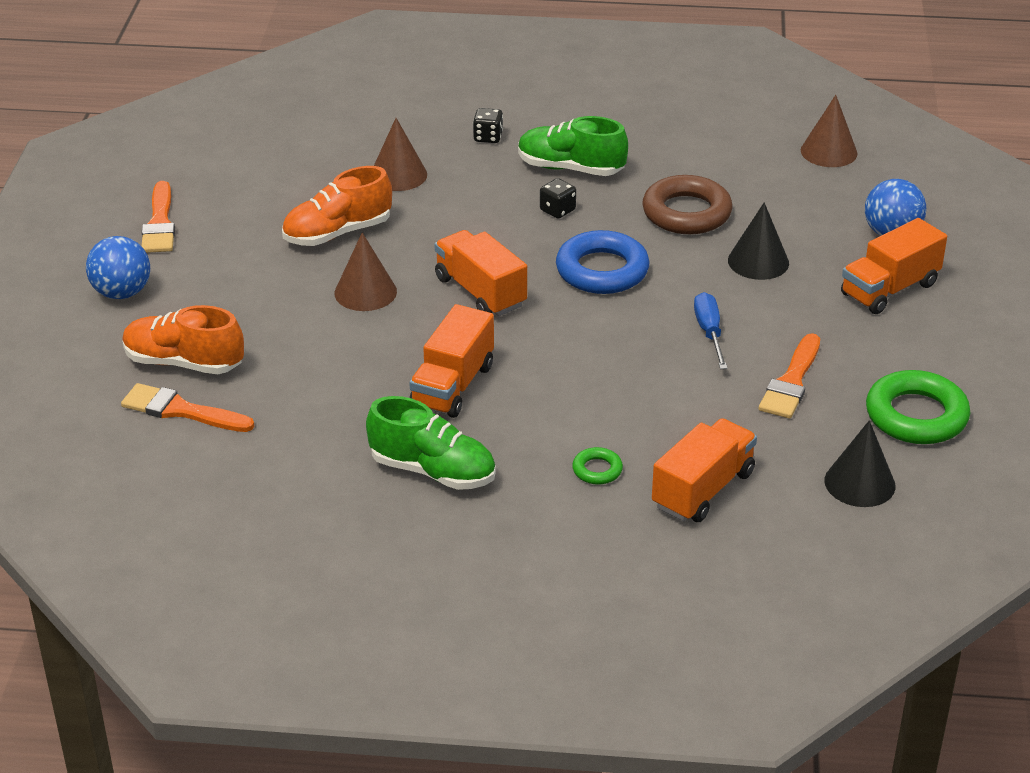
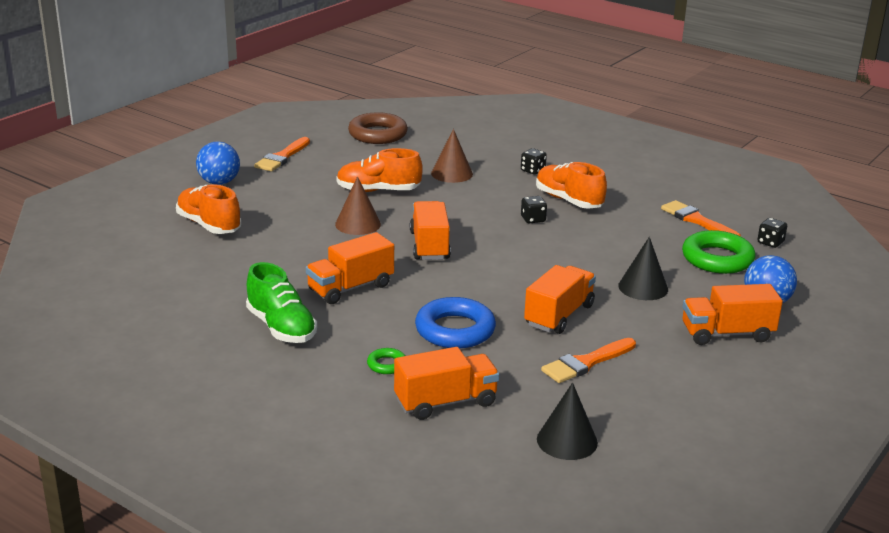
camera: 30 degrees right, 10 degrees down
(181, 410) = (177, 247): orange brush -> orange brush (697, 220)
(570, 168) = (568, 201): green shoe -> orange shoe
(602, 270) = (524, 259): blue ring -> blue ring (455, 330)
(686, 213) = (622, 246): brown ring -> brown ring (377, 134)
(709, 332) = (559, 315): blue screwdriver -> orange truck
(829, 152) = (770, 242): brown cone -> black dice
(916, 416) = (660, 416): green ring -> green ring (717, 259)

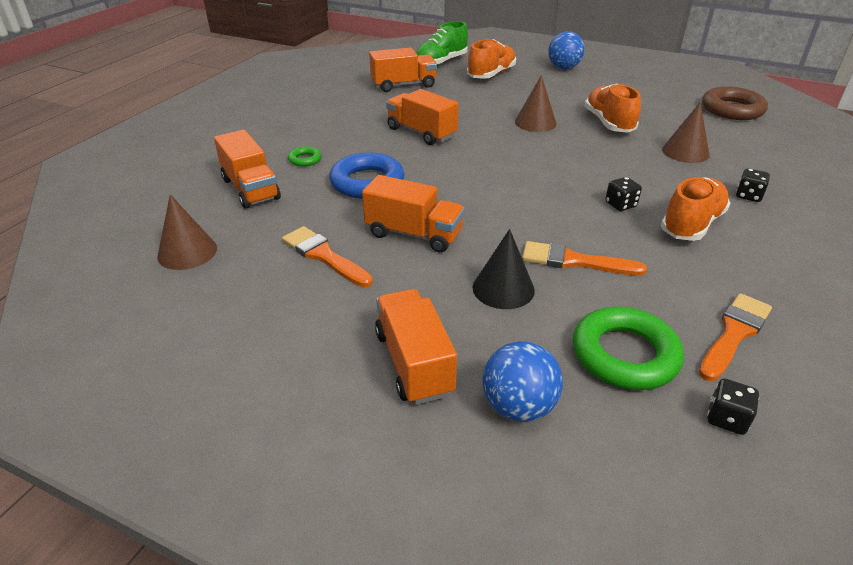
camera: 80 degrees right, 10 degrees up
(281, 327) = (350, 117): green shoe -> green shoe (441, 63)
(282, 157) = (633, 81): orange brush -> orange brush (574, 261)
(429, 246) = (517, 156): orange truck -> orange truck (403, 85)
(567, 441) = (187, 252): black cone -> brown cone

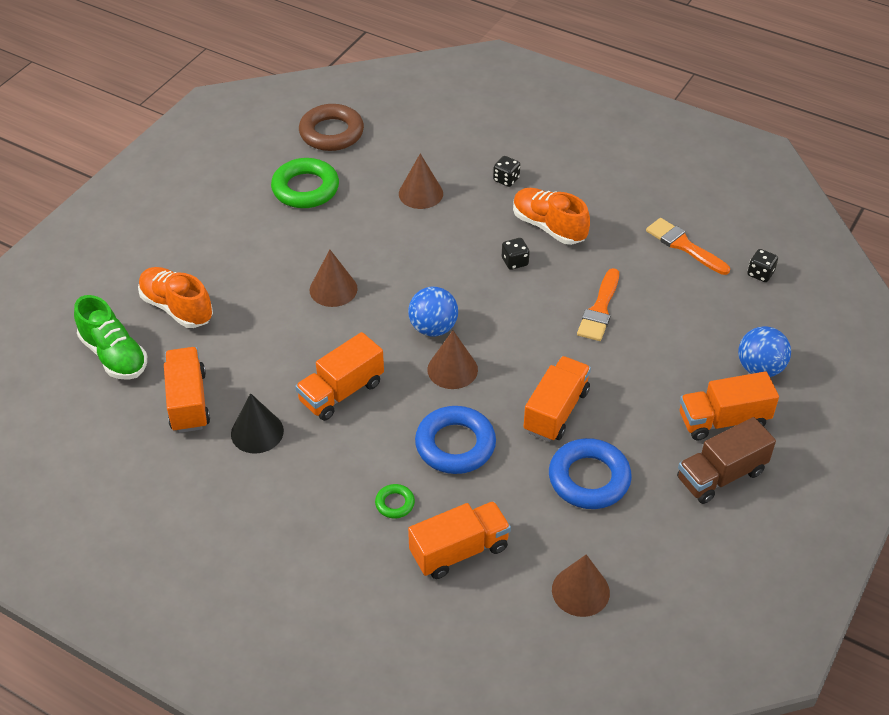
camera: 85 degrees left, 10 degrees up
(322, 357) = (721, 475): none -> brown truck
(324, 256) = (589, 479): orange brush -> blue ring
(457, 177) = (452, 369): none -> brown cone
(503, 288) = (636, 359): black cone -> black cone (257, 432)
(563, 68) = (174, 235): blue ball -> blue ball (433, 328)
(609, 123) = (346, 231): orange shoe -> none
(624, 355) = (708, 305): green ring -> green ring (305, 188)

